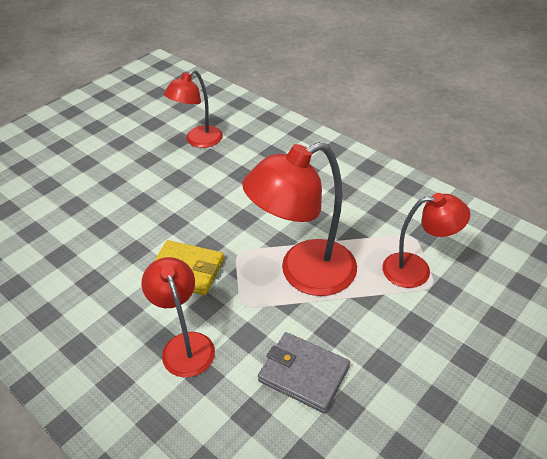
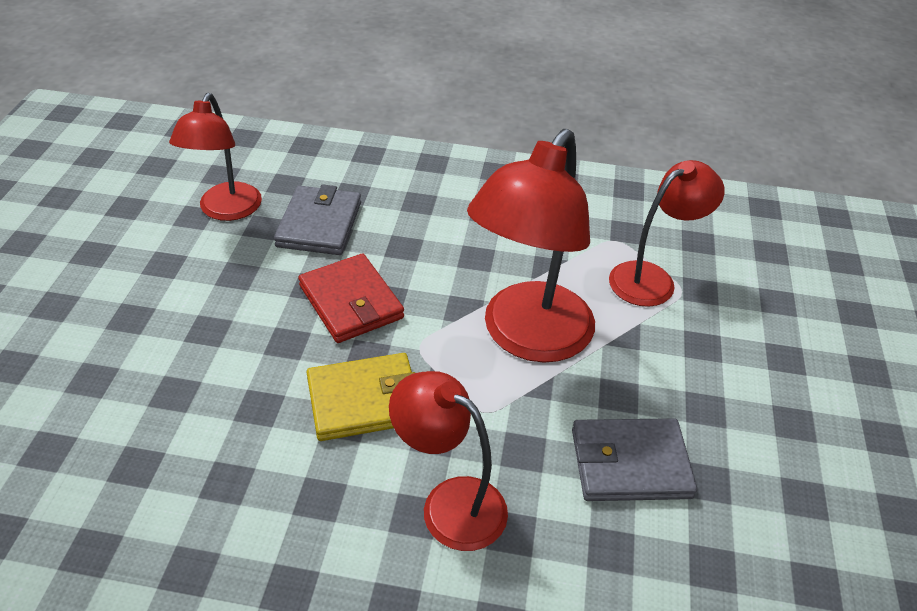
camera: 35 degrees left, 0 degrees up
(222, 214) = (351, 302): none -> red wallet
(240, 164) = (319, 224): none -> grey wallet

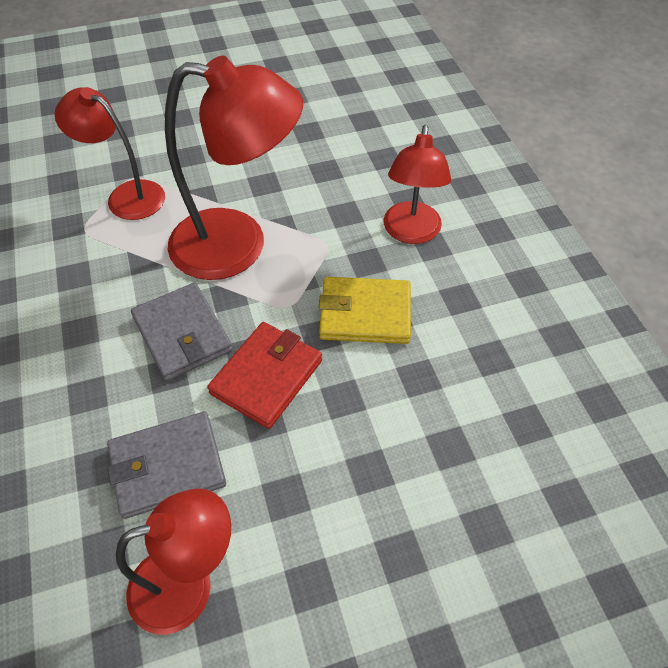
camera: 115 degrees left, 10 degrees up
(364, 400) = (365, 314): yellow wallet -> yellow wallet turned 45 degrees counterclockwise
(630, 463) = (319, 164): grey wallet -> grey wallet (182, 334)

